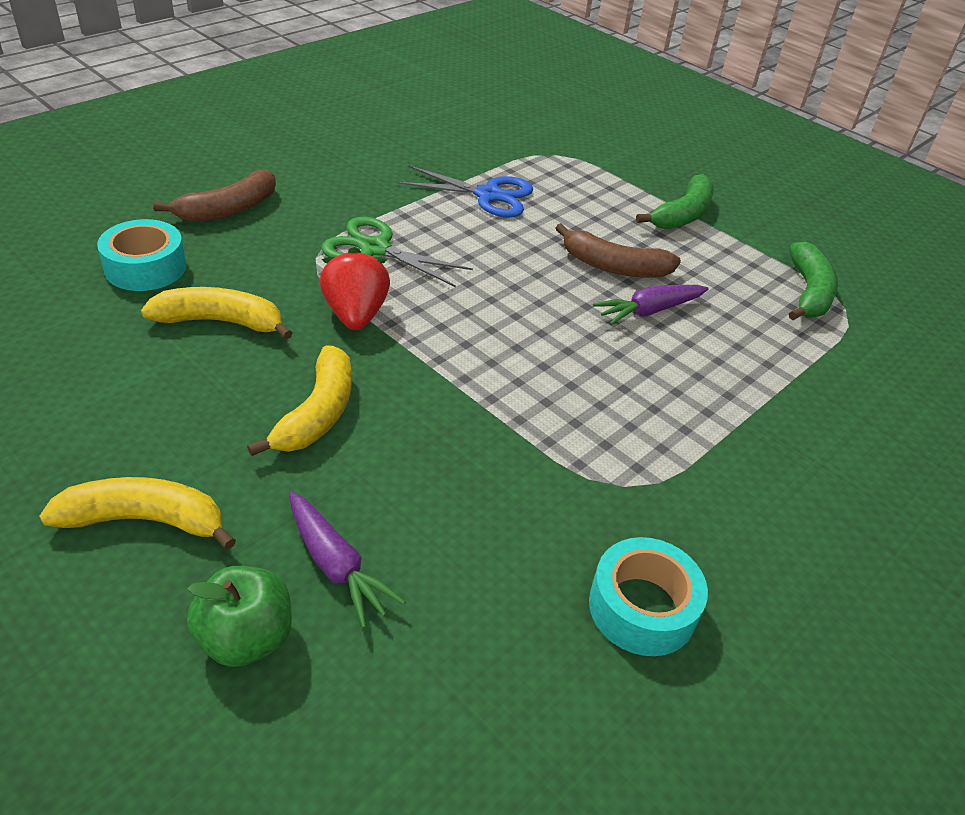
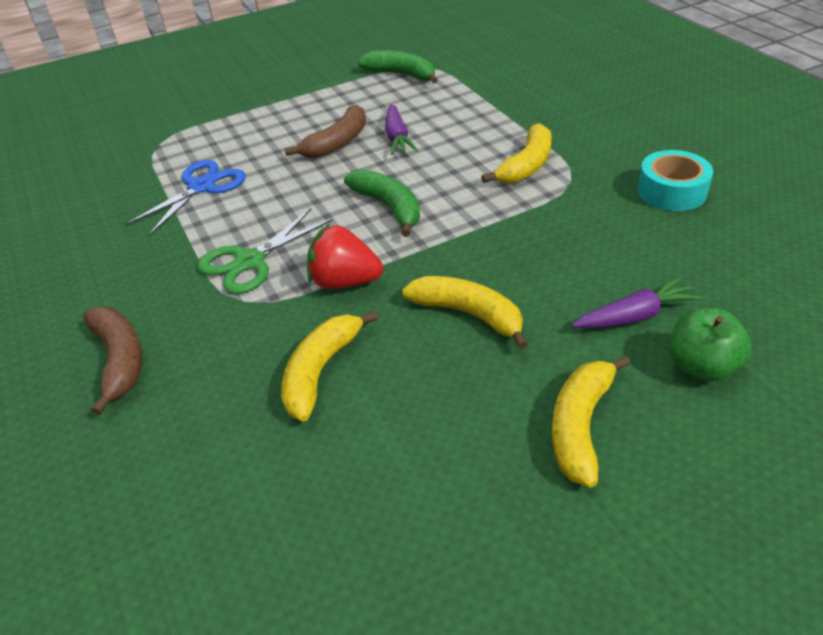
camera: 65 degrees left, 0 degrees up
(145, 267) = (198, 431): turquoise tape -> none
(640, 436) = (526, 165): none -> yellow banana
(682, 214) = (286, 101): green banana -> green banana (389, 207)

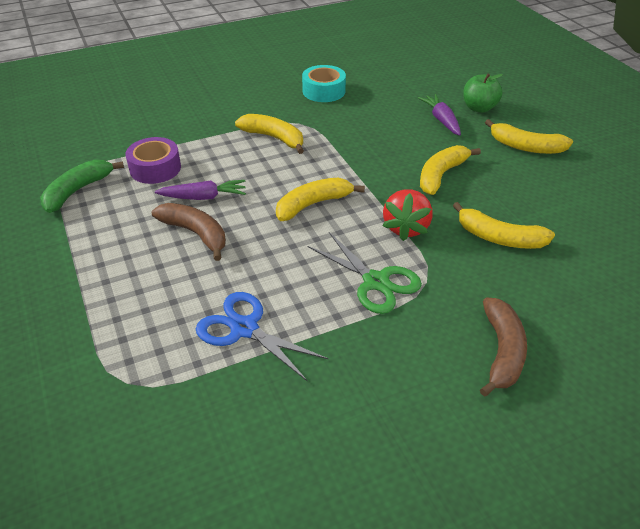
camera: 90 degrees left, 0 degrees up
(119, 360) = (501, 352): brown banana -> brown banana turned 120 degrees clockwise
(389, 207) = (313, 204): green banana -> yellow banana
(445, 103) = (155, 168): none -> purple tape

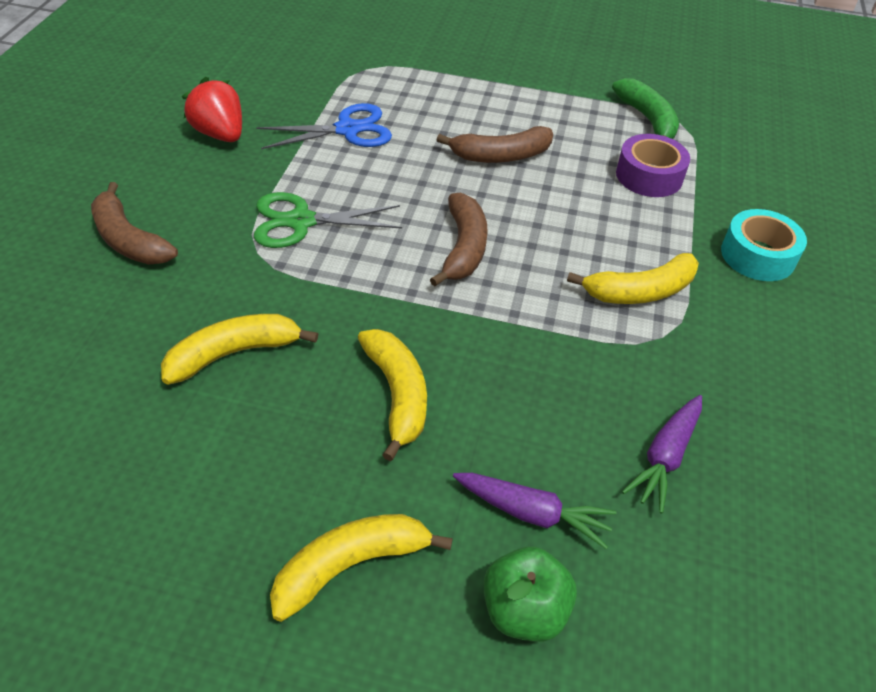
camera: 125 degrees right, 5 degrees up
(204, 197) = (558, 184): purple carrot -> purple carrot (665, 457)
(313, 204) = (463, 248): yellow banana -> brown banana
(323, 91) = (751, 422): turquoise tape -> turquoise tape (758, 255)
(406, 228) = (343, 291): red strawberry -> red strawberry (220, 134)

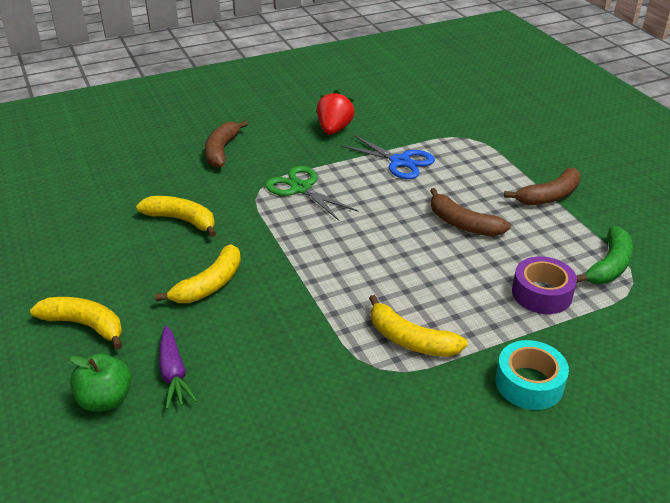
camera: 55 degrees right, 10 degrees down
(463, 248) = (354, 251): brown banana -> brown banana (549, 196)
(665, 457) = (270, 412): purple carrot -> none

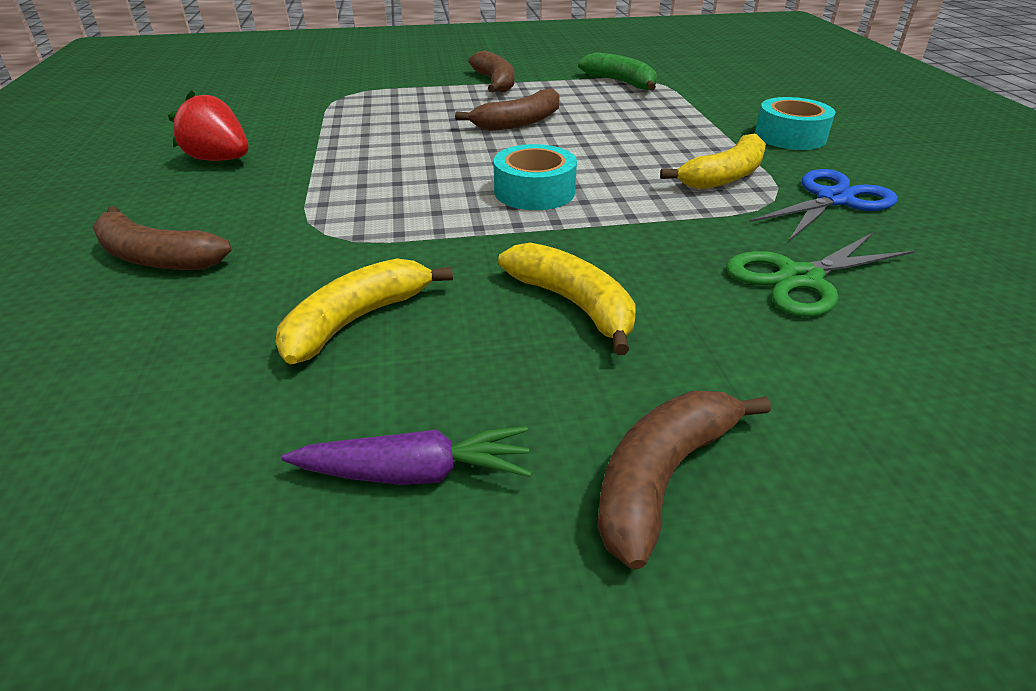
camera: 75 degrees left, 0 degrees up
(85, 325) = (662, 477): yellow banana -> brown banana
(105, 400) = (888, 448): green apple -> none
(173, 374) = (804, 359): purple carrot -> purple carrot (415, 473)
(301, 188) = (357, 201): green scissors -> green scissors (799, 278)
(342, 250) = (534, 191): none -> turquoise tape
(400, 162) = (357, 133): blue scissors -> blue scissors (834, 199)
(541, 293) = (656, 111): purple tape -> none

